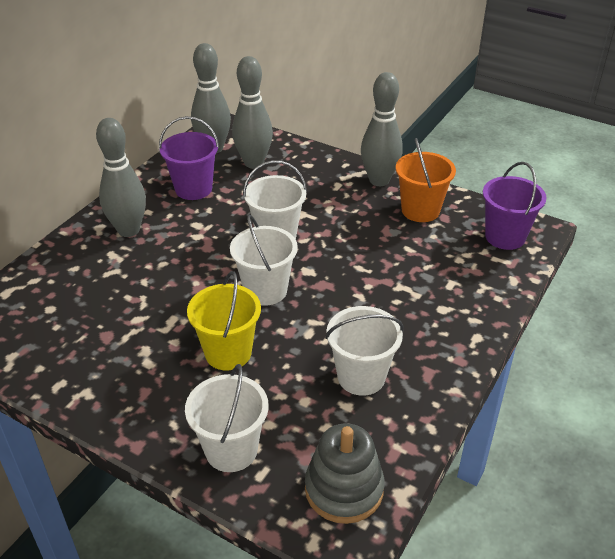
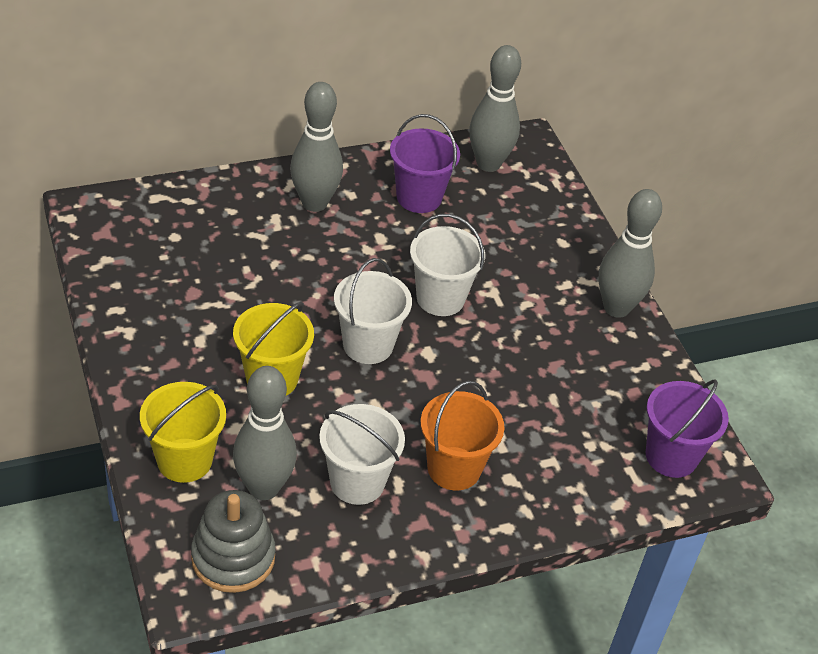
camera: 35 degrees right, 5 degrees up
(231, 450) = (184, 460): white bucket -> yellow bucket
(254, 163) = (510, 205): grey bowling pin -> grey bowling pin (263, 488)
(420, 210) = (618, 368): orange bucket -> orange bucket (454, 468)

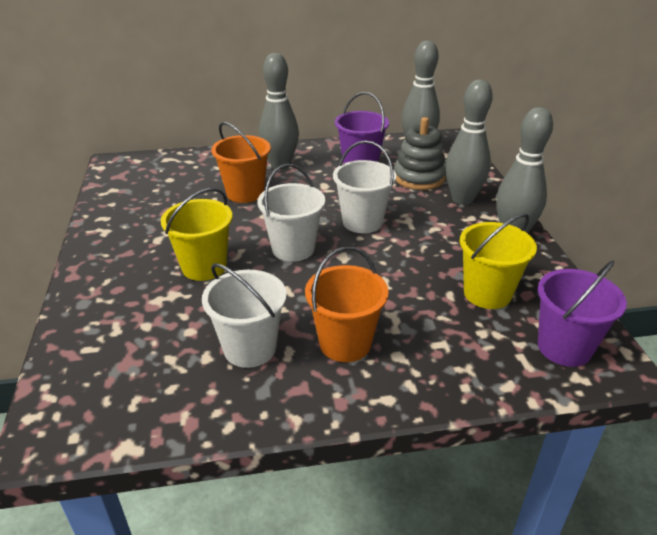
camera: 15 degrees right, 10 degrees down
(184, 460) = (102, 321): yellow bucket -> yellow bucket (487, 293)
(233, 557) = (105, 405): grey stacking toy -> grey stacking toy (419, 177)
(263, 488) = (161, 347): grey bowling pin -> grey bowling pin (462, 199)
(283, 257) = (245, 193): none -> orange bucket

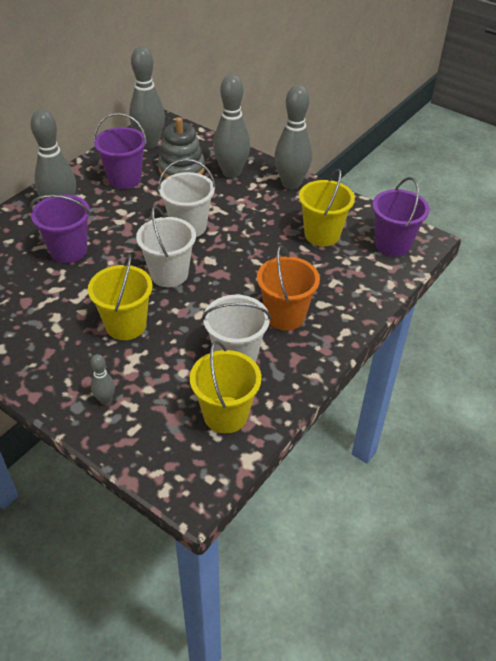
camera: 45 degrees left, 10 degrees up
(107, 312) = (105, 400): none -> grey bowling pin
(167, 392) = (225, 414): none -> yellow bucket
(245, 193) = (68, 251): orange bucket -> purple bucket

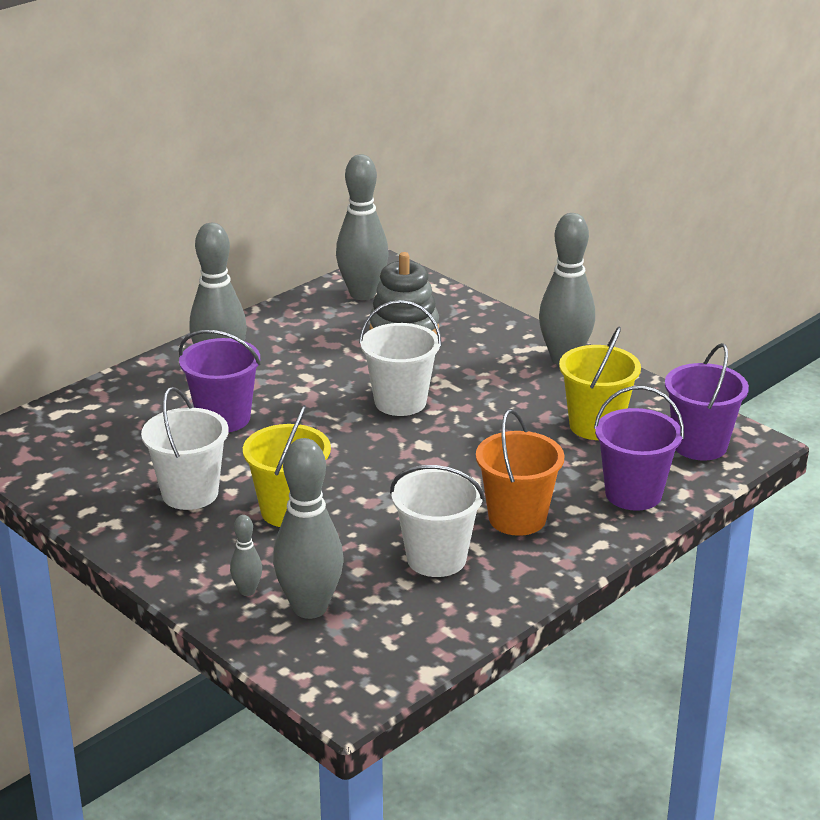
camera: 10 degrees right, 15 degrees down
(124, 179) = (318, 336): purple bucket -> purple bucket (633, 494)
(169, 274) = (361, 457): white bucket -> white bucket (190, 493)
(225, 414) = (408, 622): yellow bucket -> none
(231, 173) = (477, 339): grey bowling pin -> grey bowling pin (310, 608)

